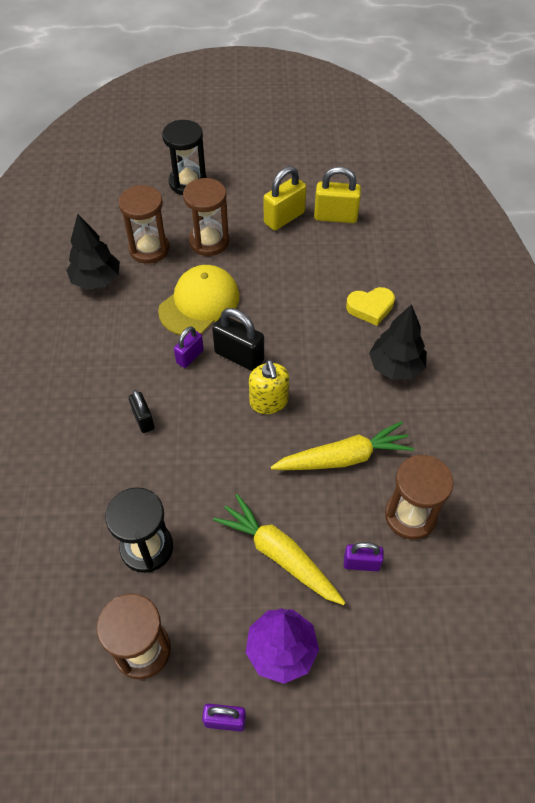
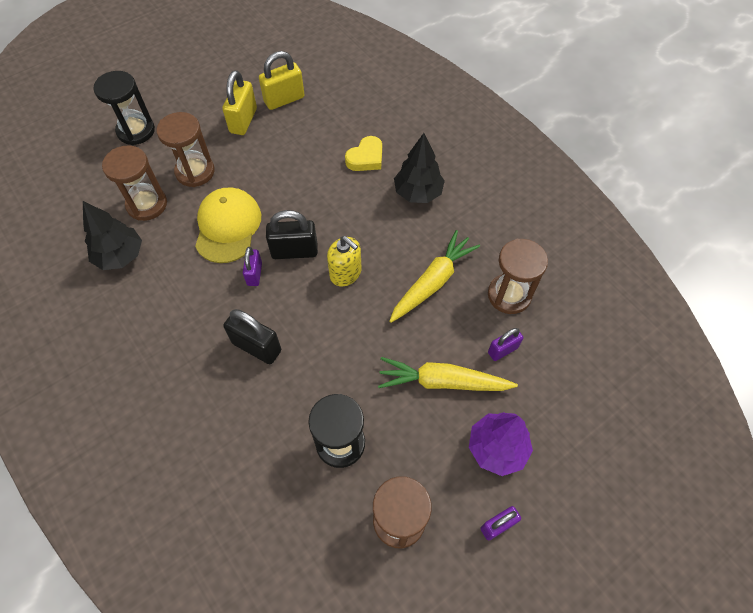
camera: 35 degrees left, 5 degrees up
(143, 419) = (257, 347): black padlock -> black padlock, size x1.62

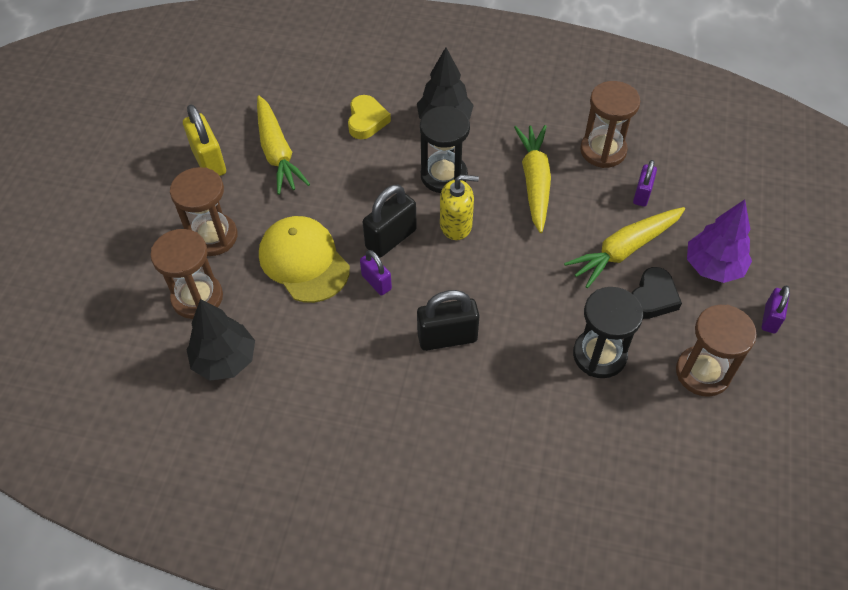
camera: 40 degrees left, 5 degrees down
(136, 131) = (102, 241): black hourglass -> black hourglass (444, 175)
(284, 99) = (229, 118): yellow padlock -> none
(288, 142) = (277, 152): none -> yellow carrot
(424, 434) = (653, 297): none -> black heart

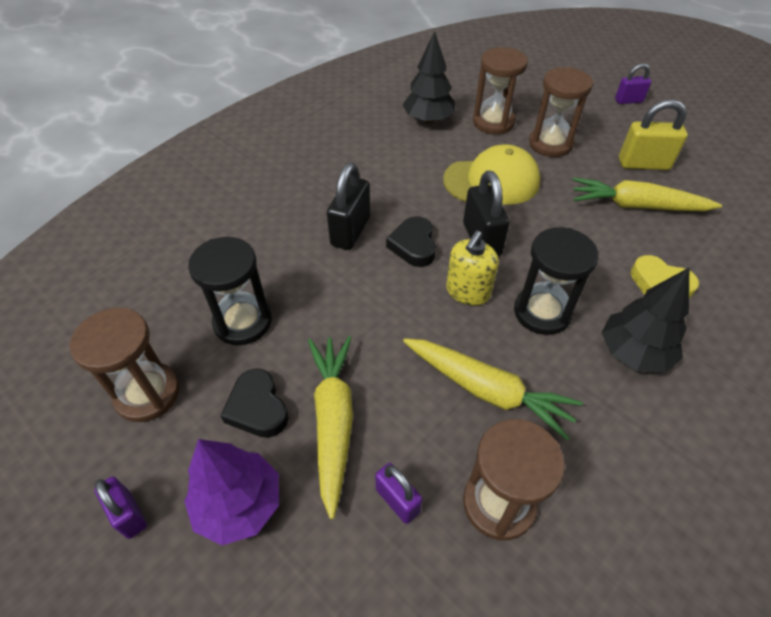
camera: 120 degrees right, 5 degrees down
(376, 282) = (439, 212): purple padlock -> purple padlock (628, 101)
(431, 282) = (413, 245): none -> black heart

